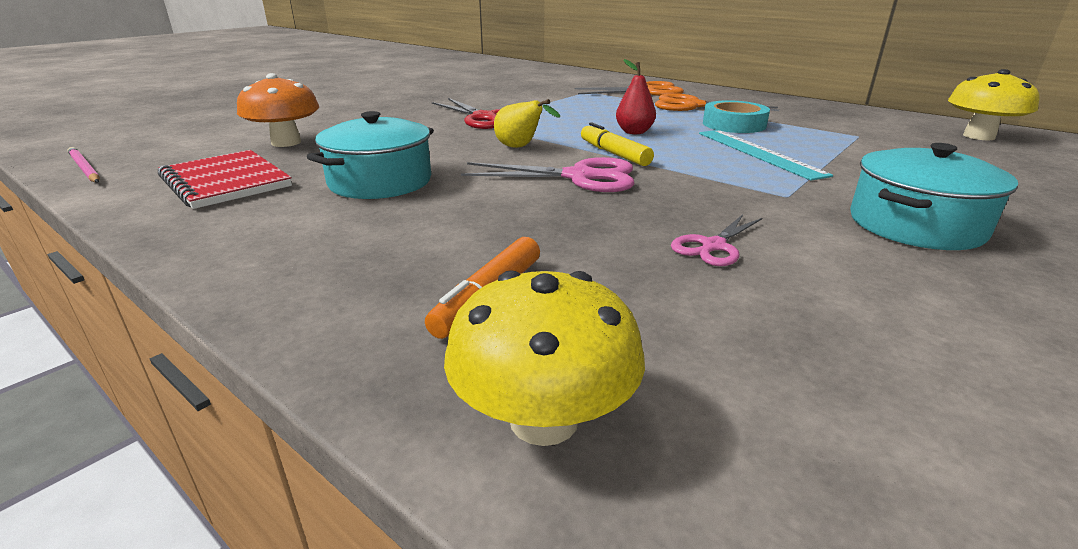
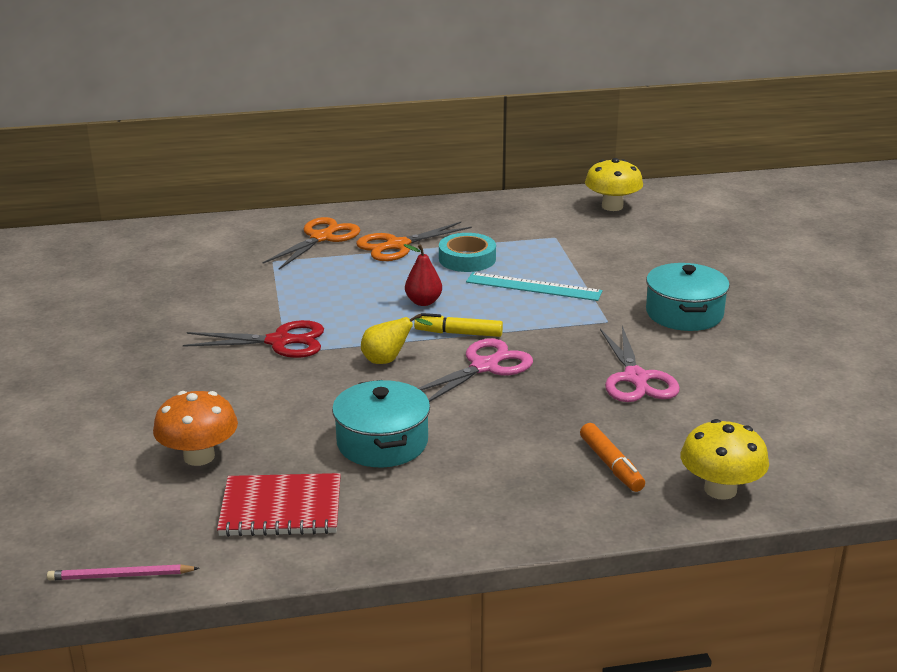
camera: 50 degrees left, 0 degrees up
(713, 246) = (636, 379): pink scissors -> pink scissors, size x1.71

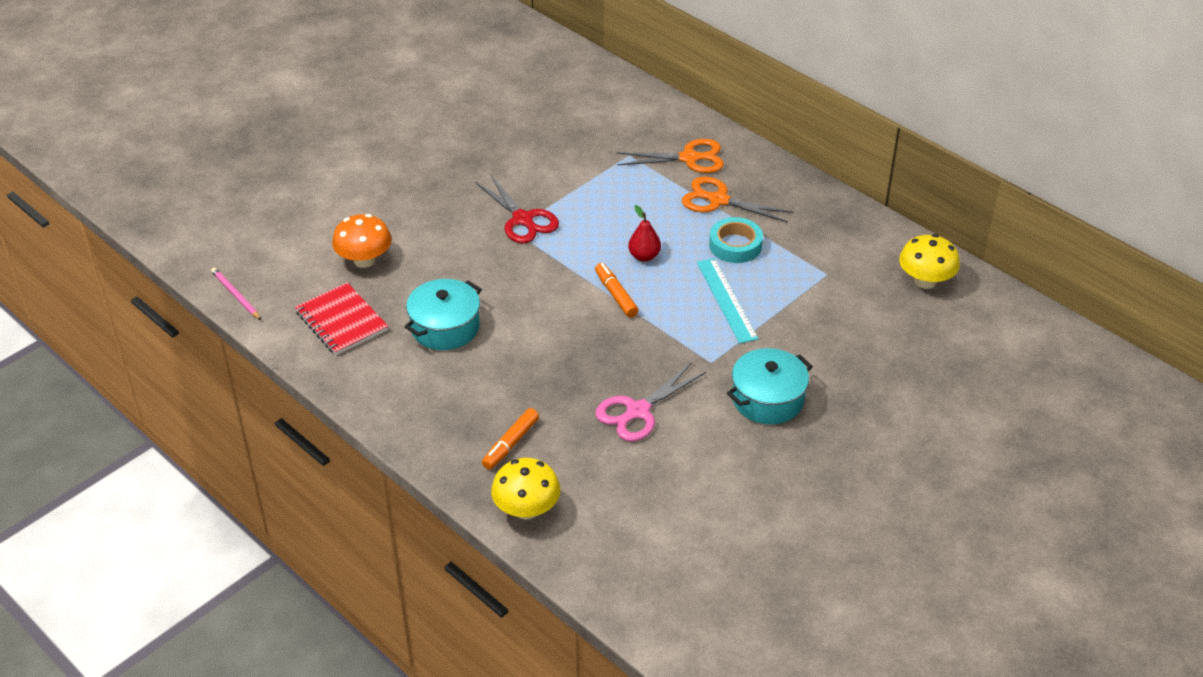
camera: 55 degrees right, 15 degrees up
(388, 360) = (546, 280): yellow pear -> none
(458, 333) = (616, 295): yellow marker -> orange marker
(485, 366) = (582, 329): pink scissors -> none

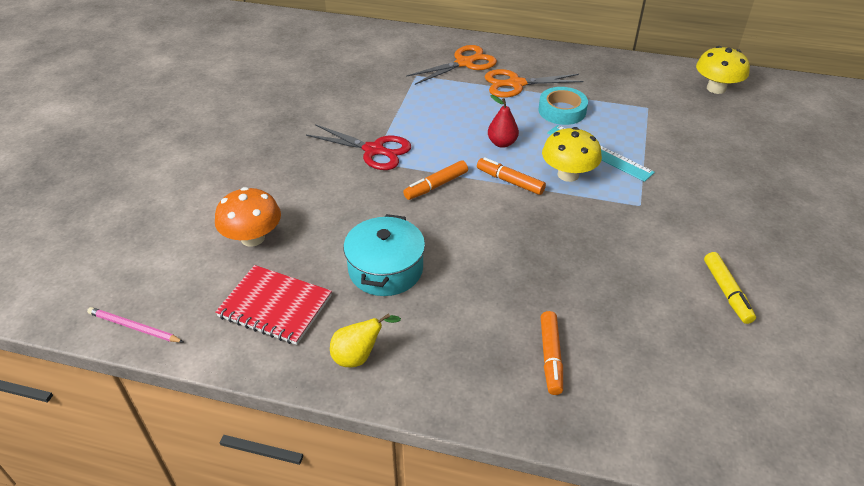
camera: 30 degrees left, 0 degrees up
(373, 382) = (359, 356): none -> yellow pear
(526, 509) = (631, 420): yellow mushroom -> yellow mushroom (568, 174)
(547, 273) = (436, 185): none -> orange marker
(637, 411) = (628, 272): pink scissors -> none
(704, 461) = (726, 292): none -> yellow marker
(767, 399) = (713, 216): turquoise pot -> none

